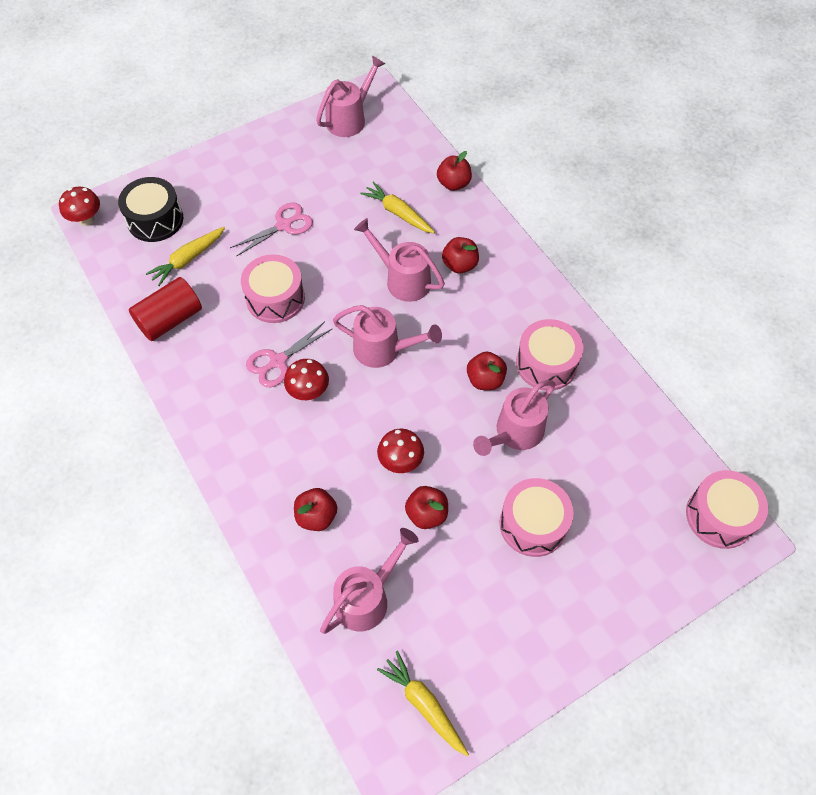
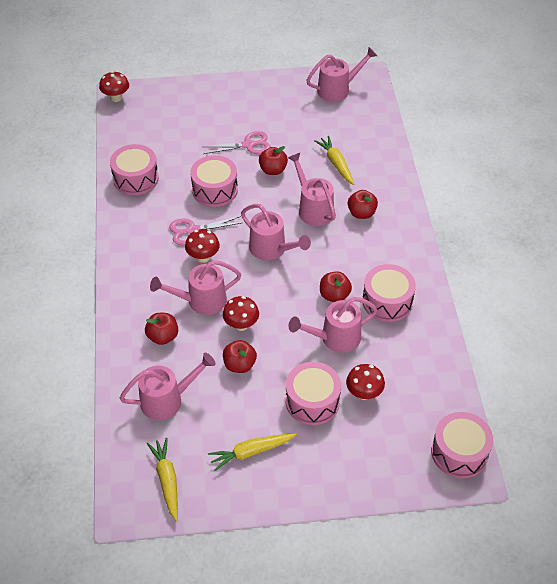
camera: 25 degrees right, 10 degrees down
(155, 220) = (161, 113): black drum -> none
(170, 319) = (136, 179): red cylinder -> pink drum
(188, 259) = (169, 145): yellow carrot -> yellow carrot (252, 452)
(336, 450) = (200, 301): none -> pink watering can
(453, 183) = (390, 157): red apple -> red apple (273, 170)
(583, 488) = (364, 393): none -> red mushroom

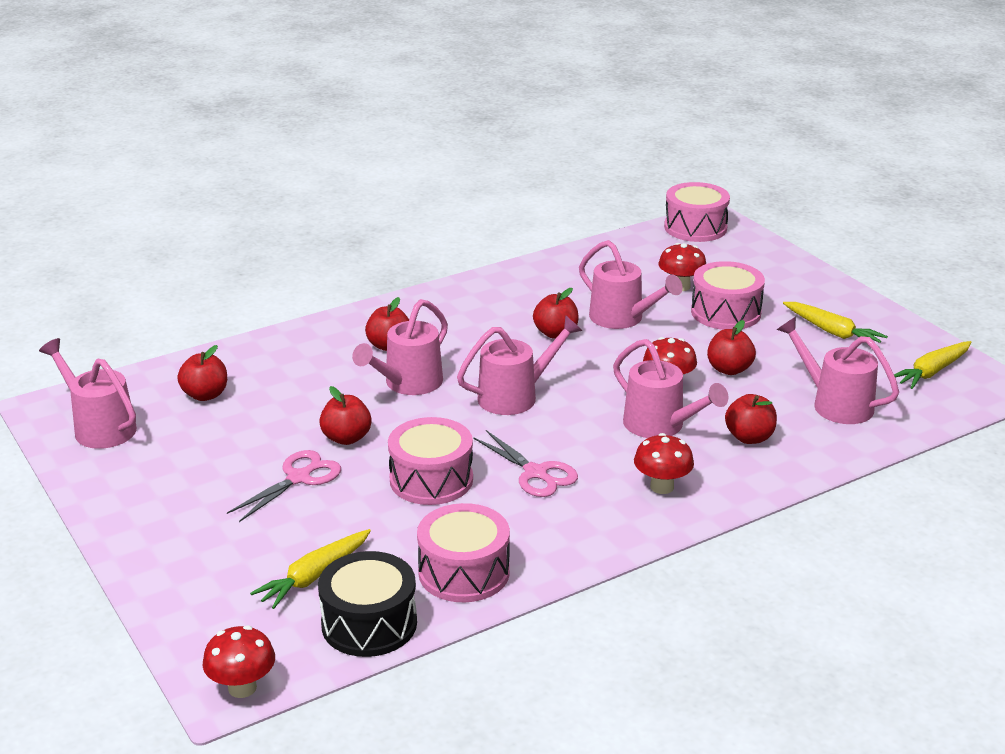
camera: 115 degrees left, 20 degrees down
(125, 140) = (369, 624): none -> black drum
(203, 257) = (580, 448): red mushroom -> red mushroom (662, 487)
(248, 145) = (298, 478): pink scissors -> pink scissors turned 75 degrees clockwise
(272, 250) = (516, 396): pink watering can -> pink watering can turned 45 degrees clockwise
(336, 164) = (296, 387): yellow carrot -> yellow carrot (315, 576)
(348, 129) = (205, 395): none -> red apple
(387, 301) = (533, 299): pink drum -> none

